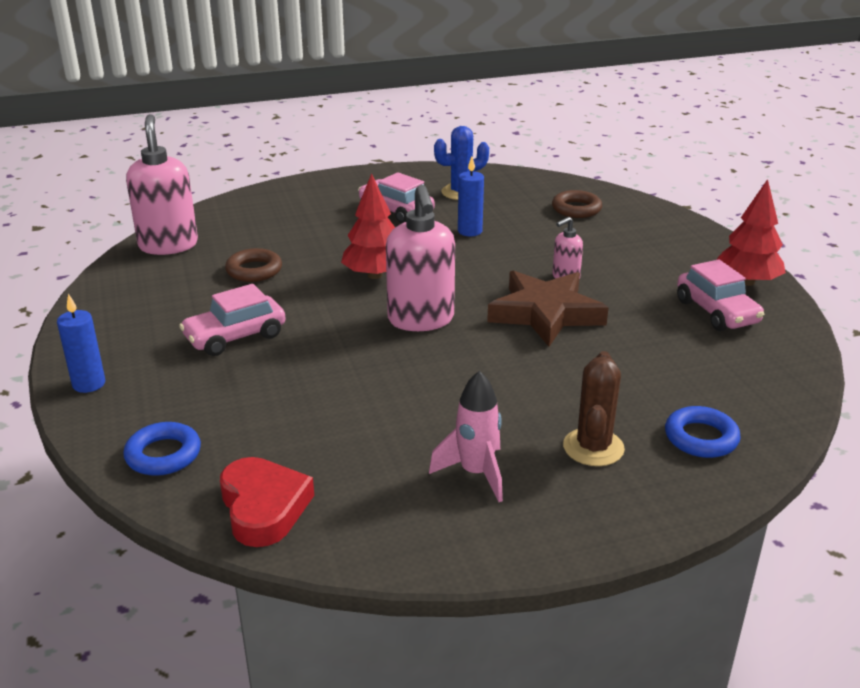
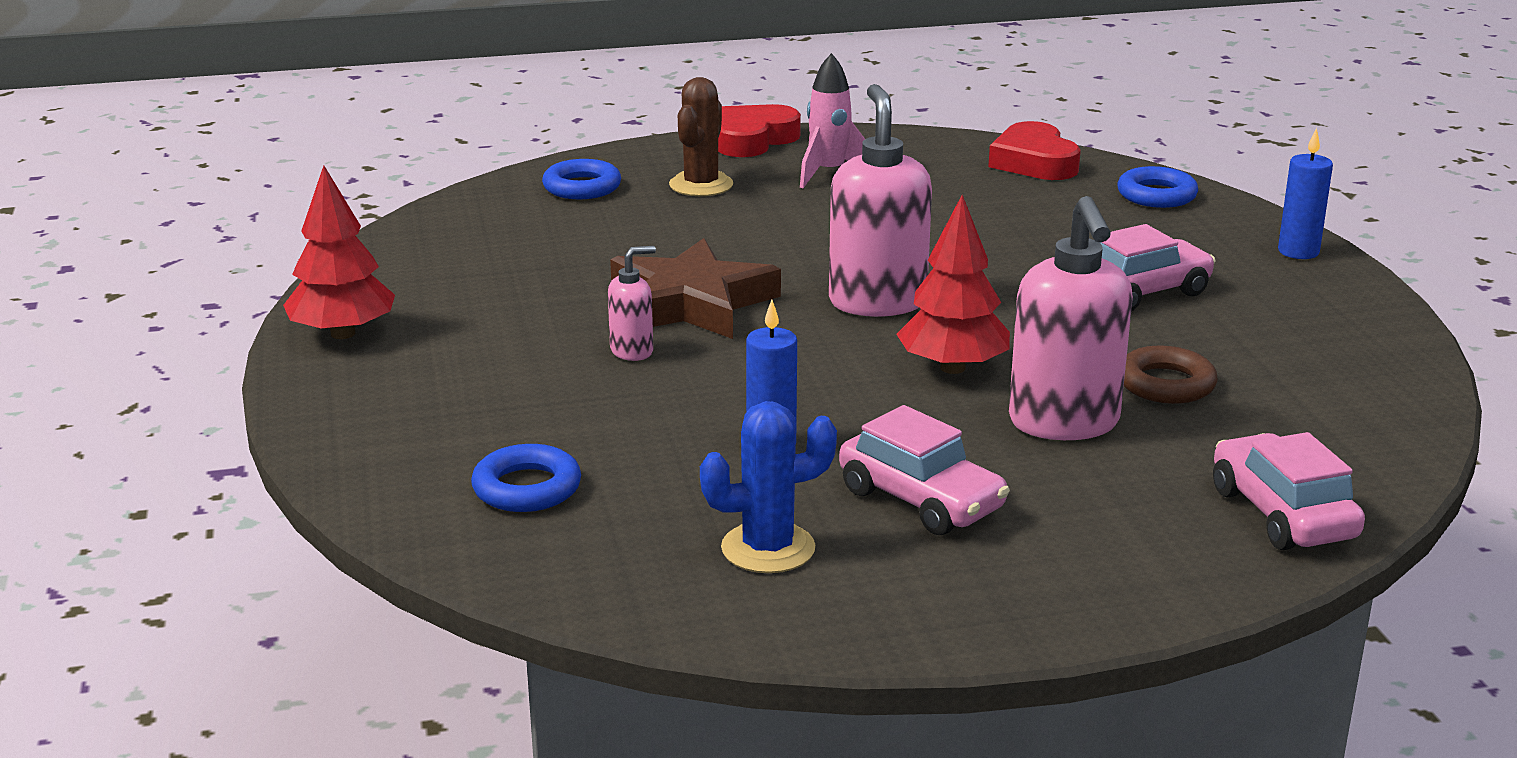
camera: 175 degrees left, 5 degrees down
(168, 245) = (1361, 439): pink soap dispenser -> pink soap dispenser (1064, 423)
(571, 537) = (753, 139): none -> red heart
(576, 209) = (527, 488): brown ring -> blue ring
(716, 312) = (438, 295): pink car -> pink car (1282, 514)

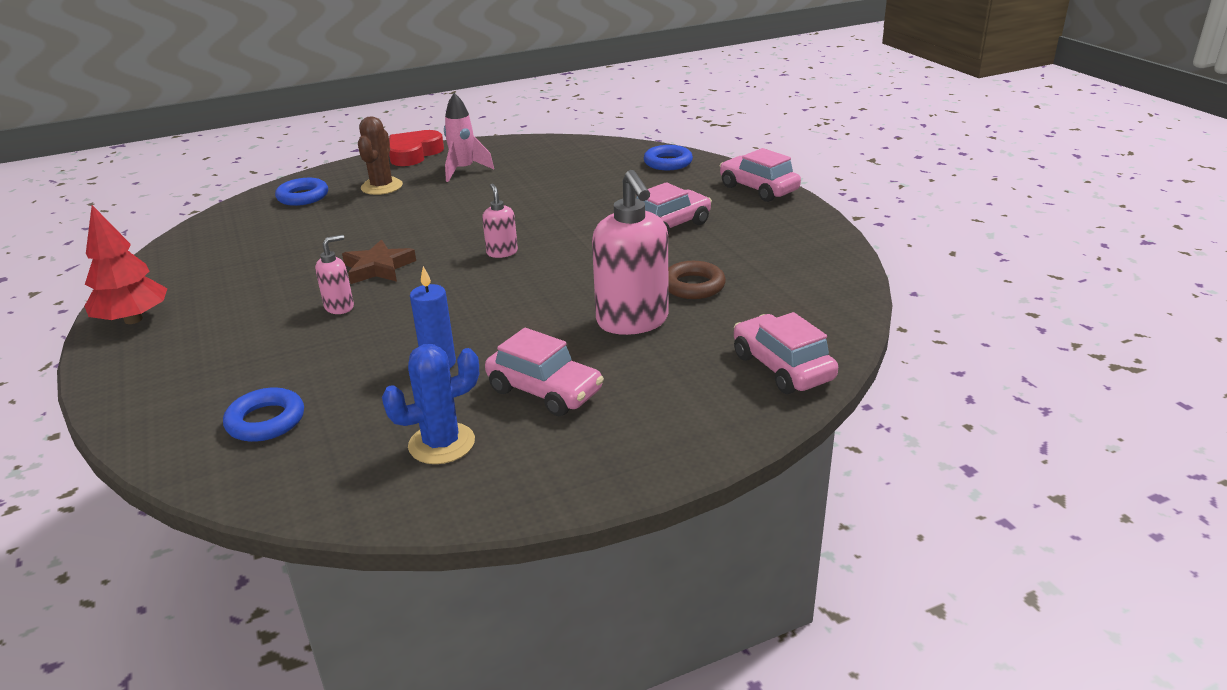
camera: 10 degrees left, 5 degrees up
(690, 303) = (378, 268): brown star -> brown star, size x0.63
(877, 302) = (502, 252): pink soap dispenser -> pink soap dispenser, size x0.49
(952, 368) = (555, 292): red tree -> none
(1034, 162) = (591, 150): red heart -> none
(1298, 252) = (758, 189): blue candle -> pink car

